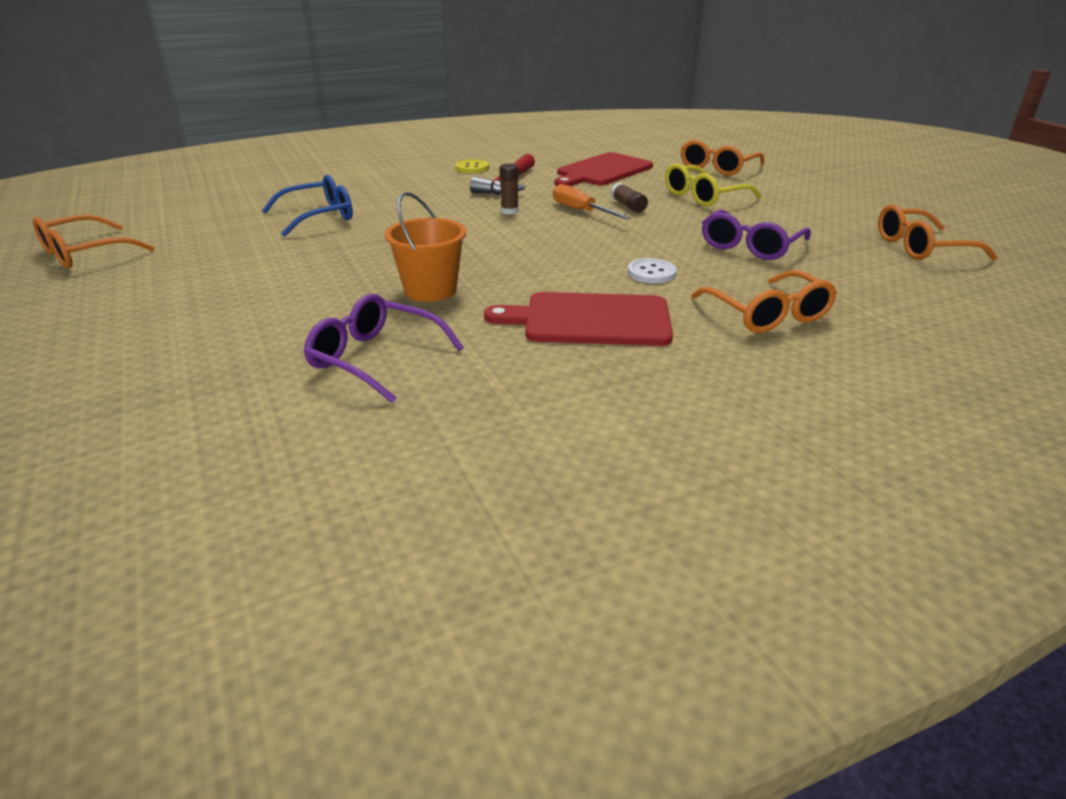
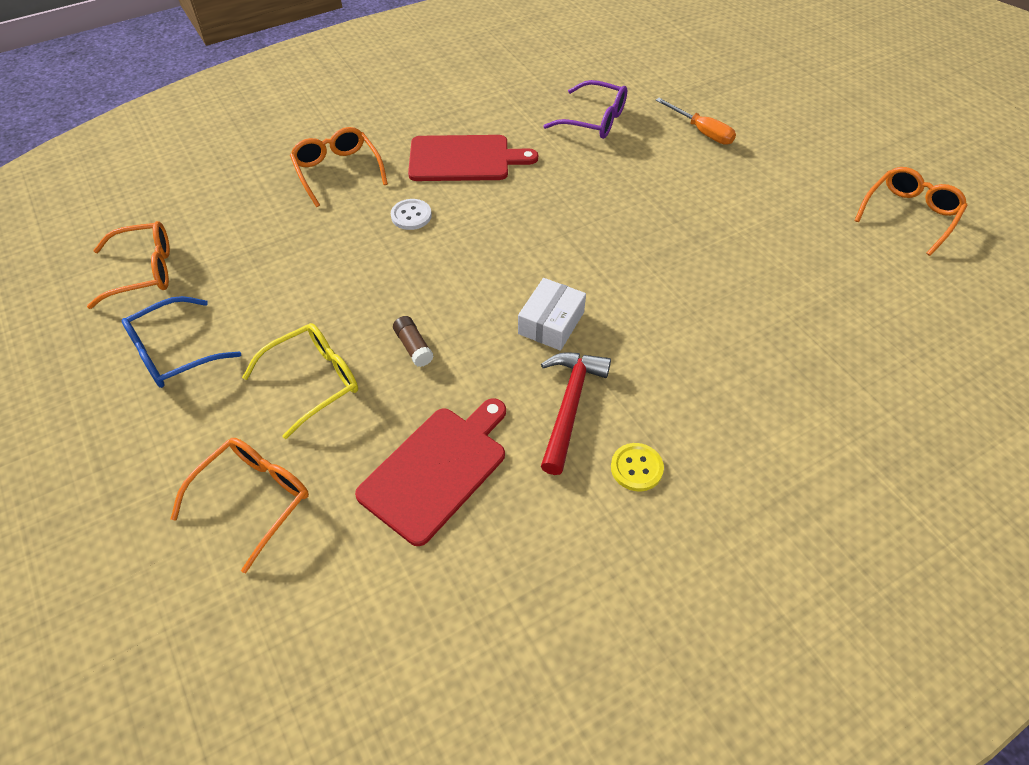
camera: 175 degrees right, 20 degrees up
(319, 216) = (755, 296): blue glasses -> blue glasses (174, 353)
(430, 290) = (586, 184): orange bucket -> none
(509, 211) = (551, 323): brown glue stick -> white box
(581, 211) = (469, 329): orange screwdriver -> orange screwdriver (701, 132)
(750, 246) = (308, 263): purple glasses -> none

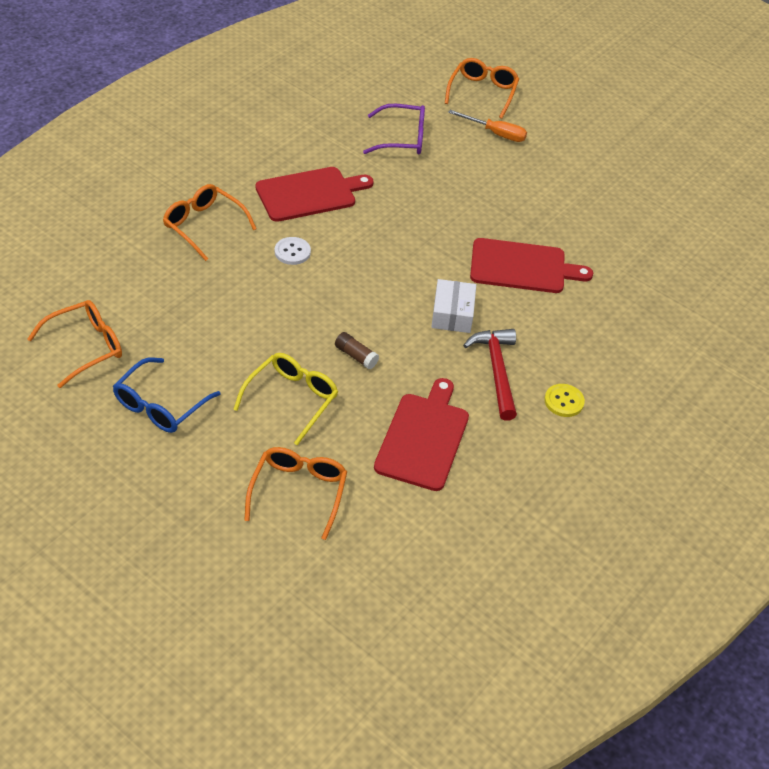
camera: 25 degrees left, 5 degrees down
(663, 285) = (522, 267): none -> red cutting board
(909, 214) = (678, 174): orange glasses -> orange glasses (482, 92)

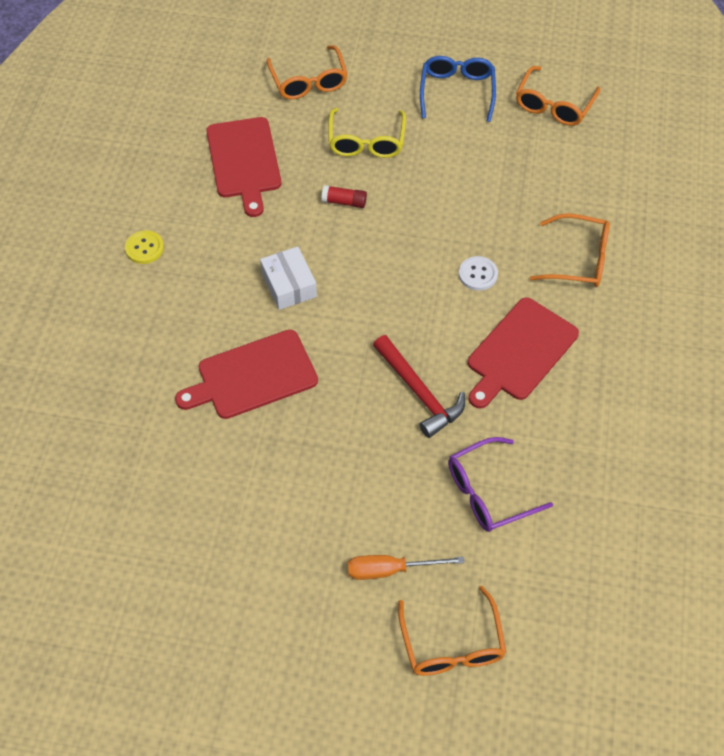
camera: 155 degrees right, 10 degrees up
(356, 356) = (344, 202): brown glue stick -> red glue stick
(496, 371) = (217, 247): red hammer -> red hammer (419, 392)

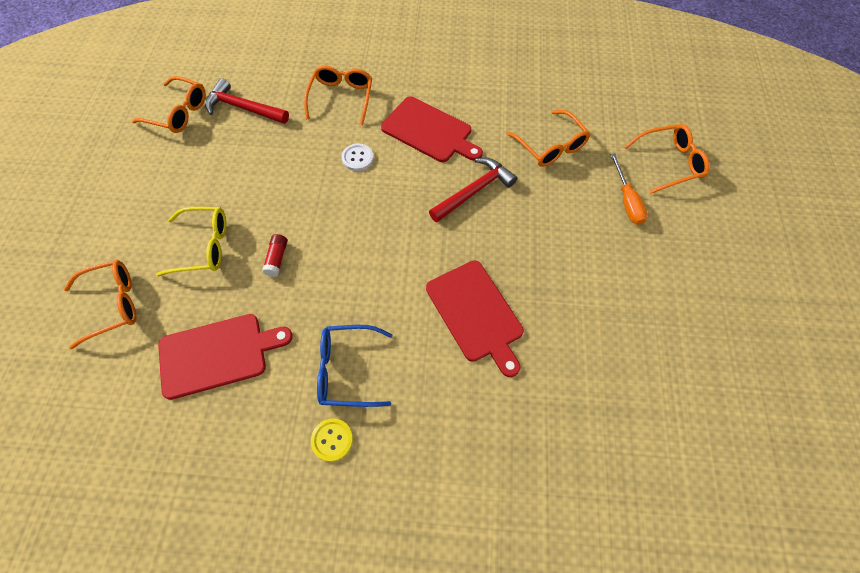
camera: 95 degrees left, 5 degrees up
(289, 285) = (374, 295): white box -> none
(457, 91) = (150, 179): blue glasses -> blue glasses (347, 370)
(488, 492) = (551, 146): purple glasses -> orange glasses
(561, 163) = (244, 108): none -> red hammer

